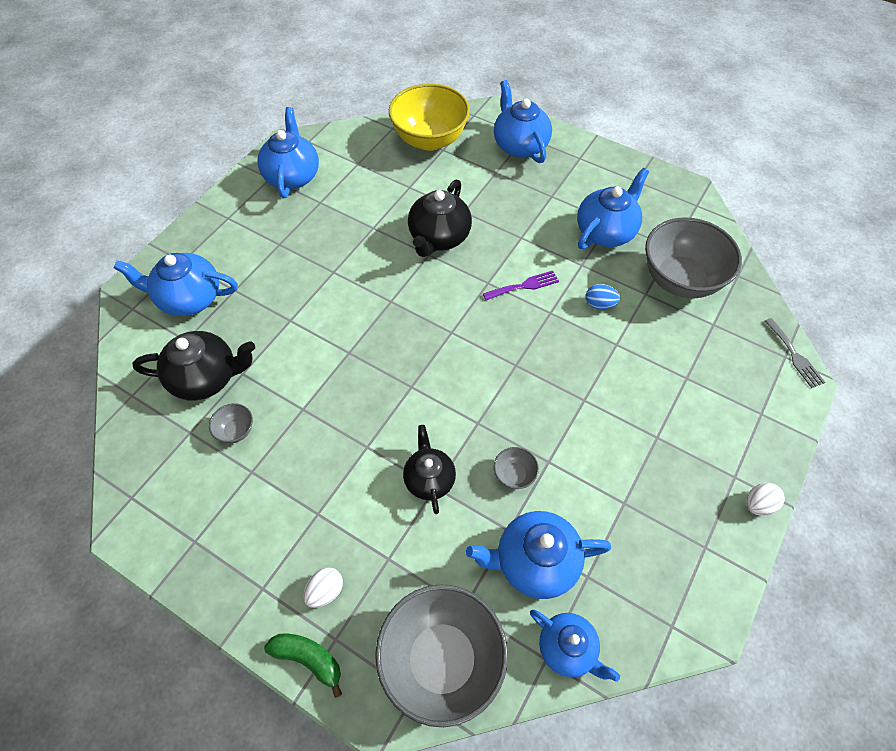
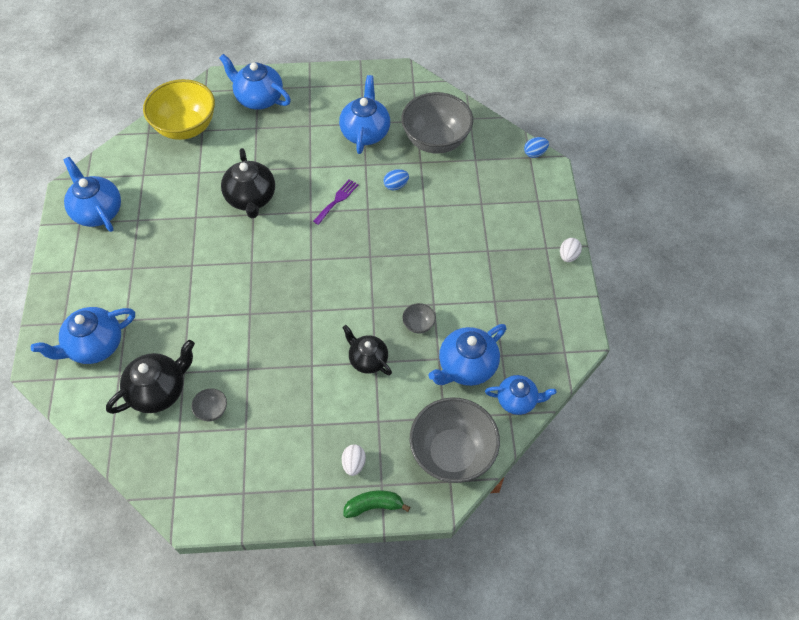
camera: 35 degrees left, 0 degrees up
(794, 355) = (535, 153): grey fork -> blue egg

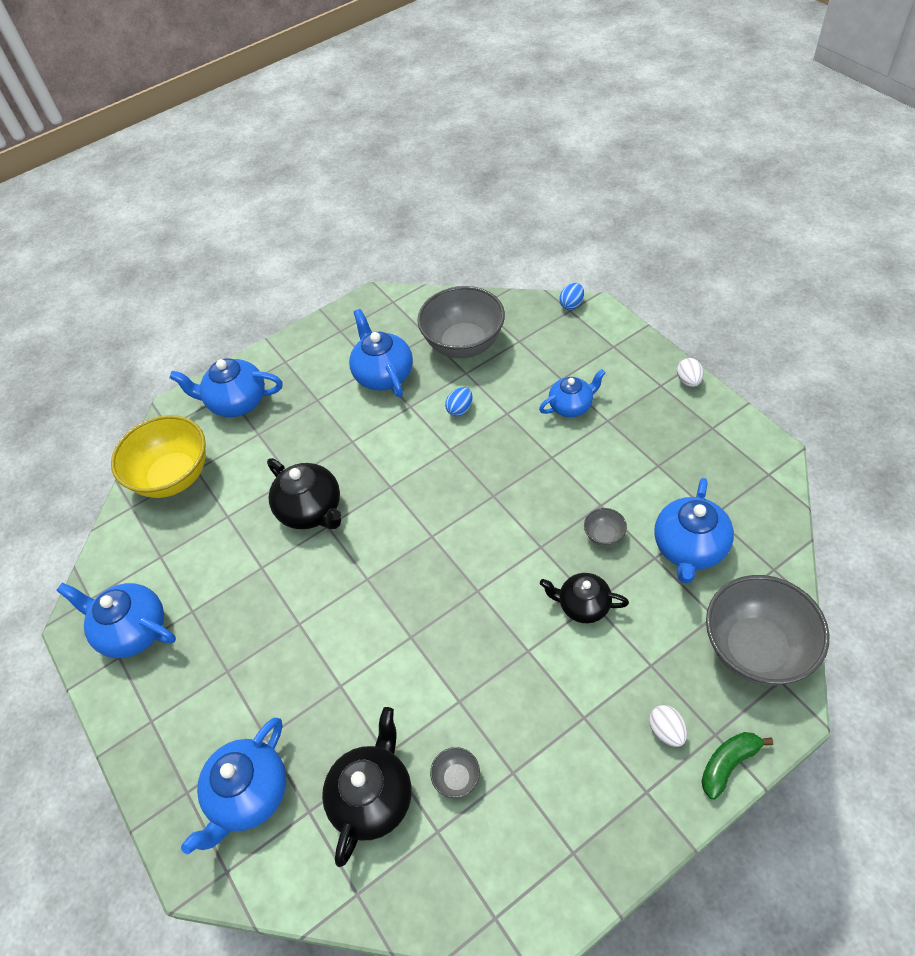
camera: 25 degrees left, 5 degrees down
(337, 200) = (410, 458): purple fork -> none
(517, 400) = (769, 551): blue teapot -> blue teapot (571, 406)

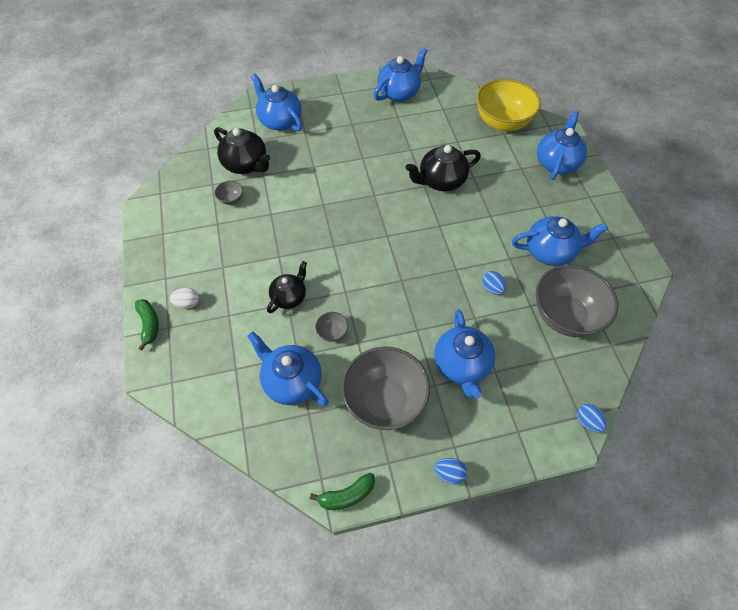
camera: 105 degrees right, 5 degrees up
(571, 406) = (461, 365): blue teapot -> blue teapot, size x1.51
(688, 381) = (449, 473): white egg -> blue egg
(756, 648) = (199, 380): grey bowl -> grey bowl (384, 400)
(767, 447) = (347, 495): none -> green banana

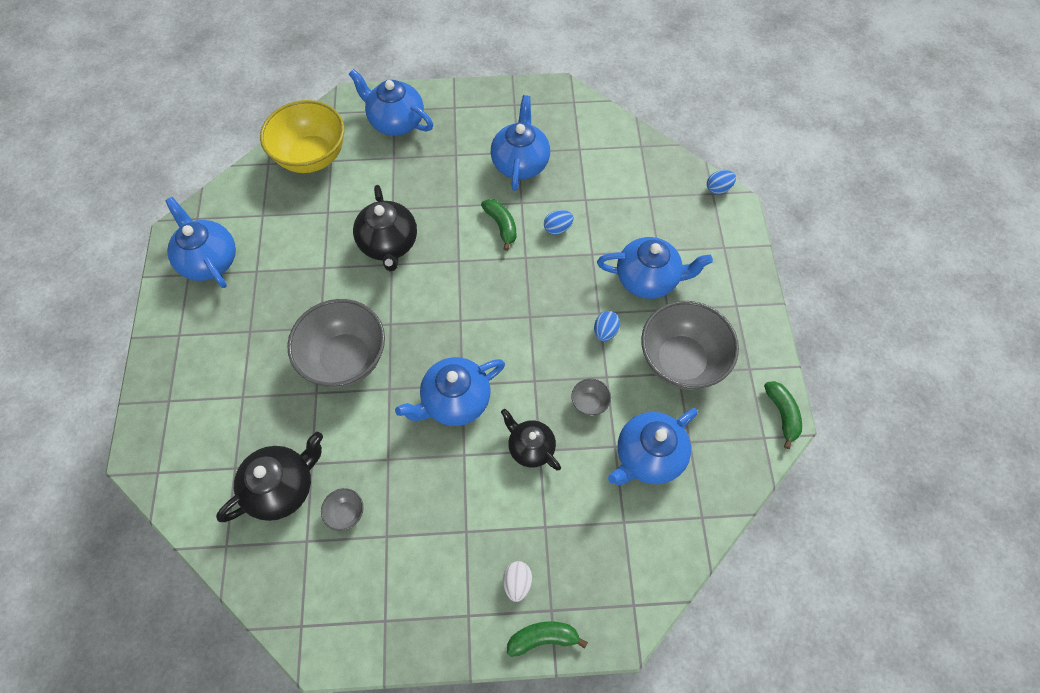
camera: 80 degrees left, 5 degrees up
(280, 121) = (206, 429): blue teapot -> blue teapot (455, 401)
(449, 473) = (763, 316): blue egg -> blue egg (605, 331)
(481, 248) = (501, 226): none -> green banana
(565, 316) = (602, 173): grey bowl -> grey bowl (345, 359)

